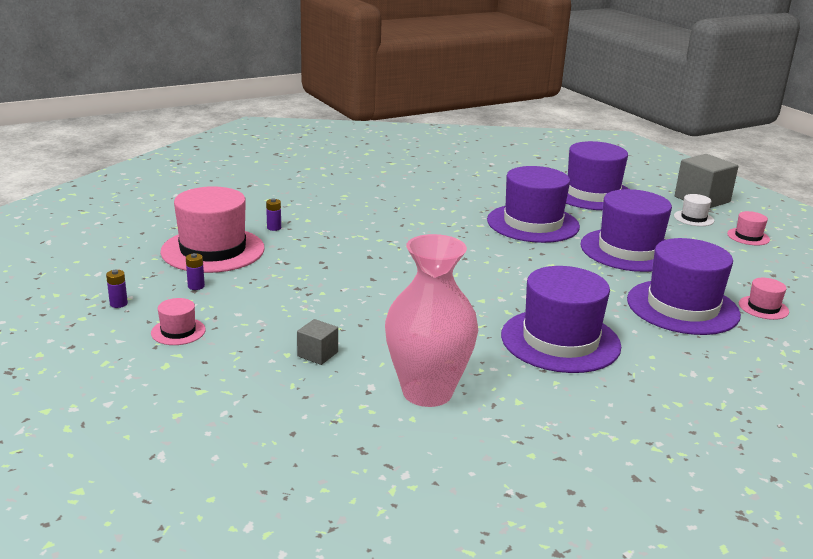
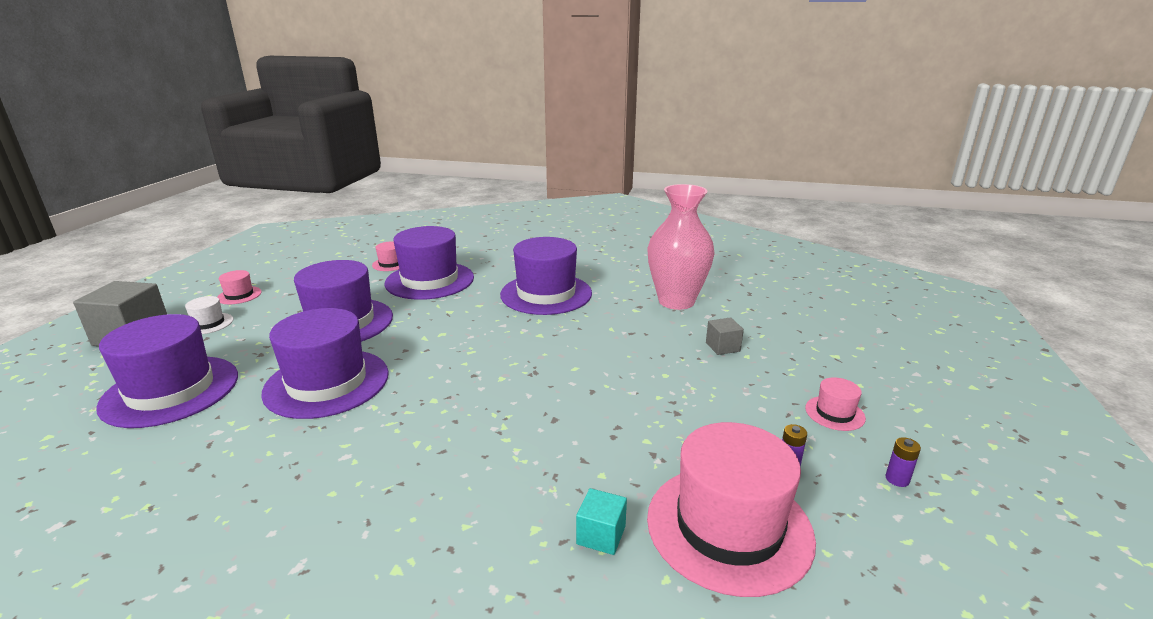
camera: 135 degrees left, 0 degrees up
(274, 228) = (601, 535): purple battery -> turquoise cube

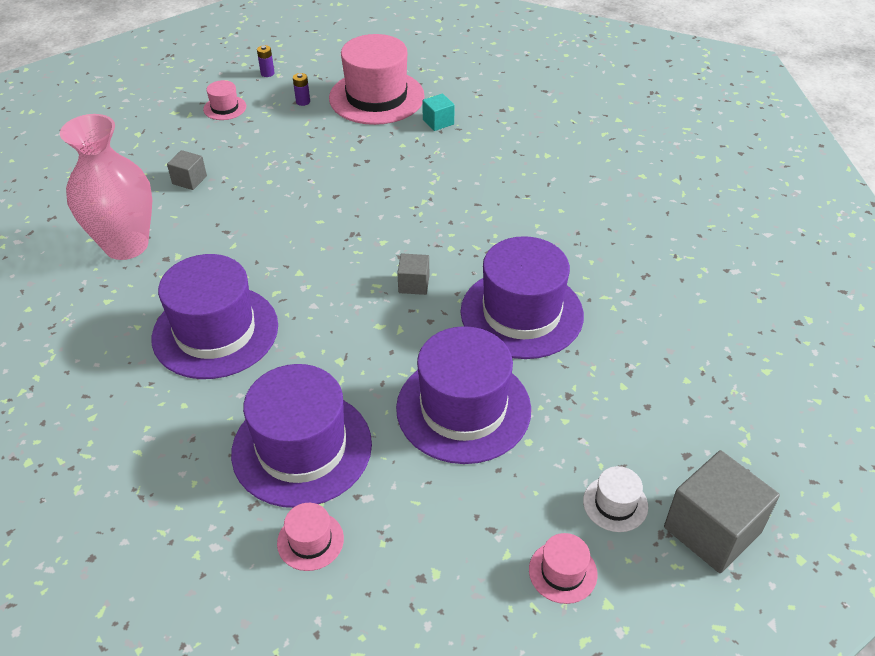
camera: 140 degrees left, 20 degrees up
(171, 390) = (663, 380): purple hat -> none
(441, 363) = (414, 284): none -> grey cube

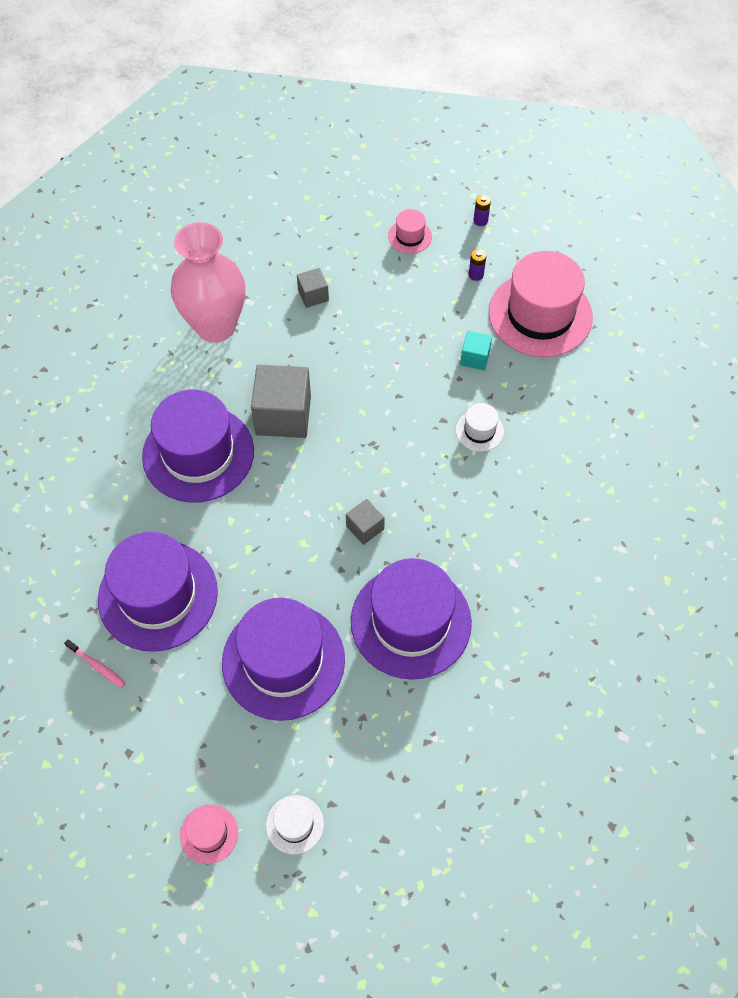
camera: 45 degrees right, 15 degrees up
(310, 541) = (97, 666): pink hat -> pink toothbrush
(420, 178) = (479, 430): none -> white hat
(438, 122) = (560, 382): turquoise cube -> turquoise cube (475, 358)
(712, 530) = (332, 905): grey cube -> grey cube (283, 415)

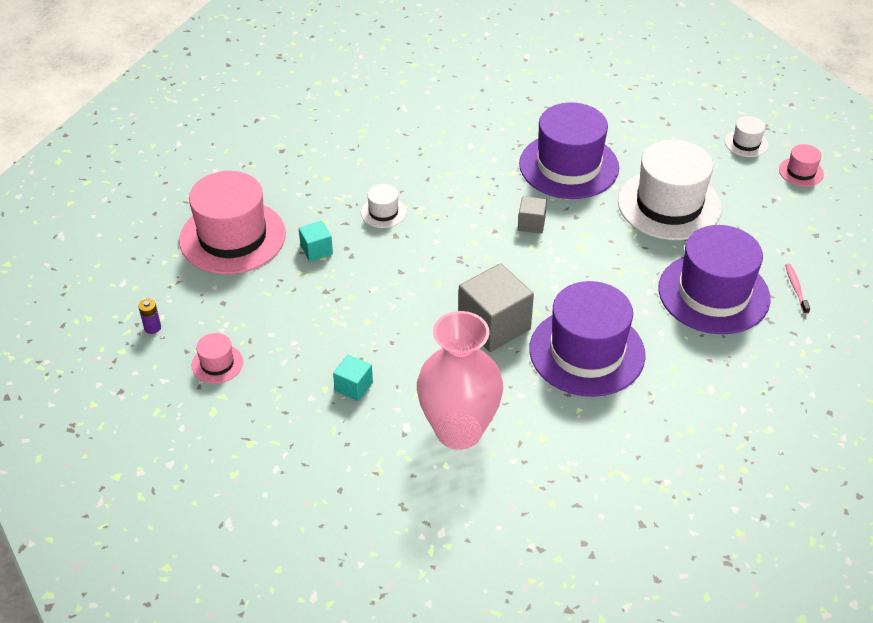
camera: 130 degrees left, 15 degrees down
(283, 661) = (669, 205): purple hat -> white hat
(313, 295) = (353, 386): grey cube -> turquoise cube
(476, 275) = (224, 296): purple battery -> none

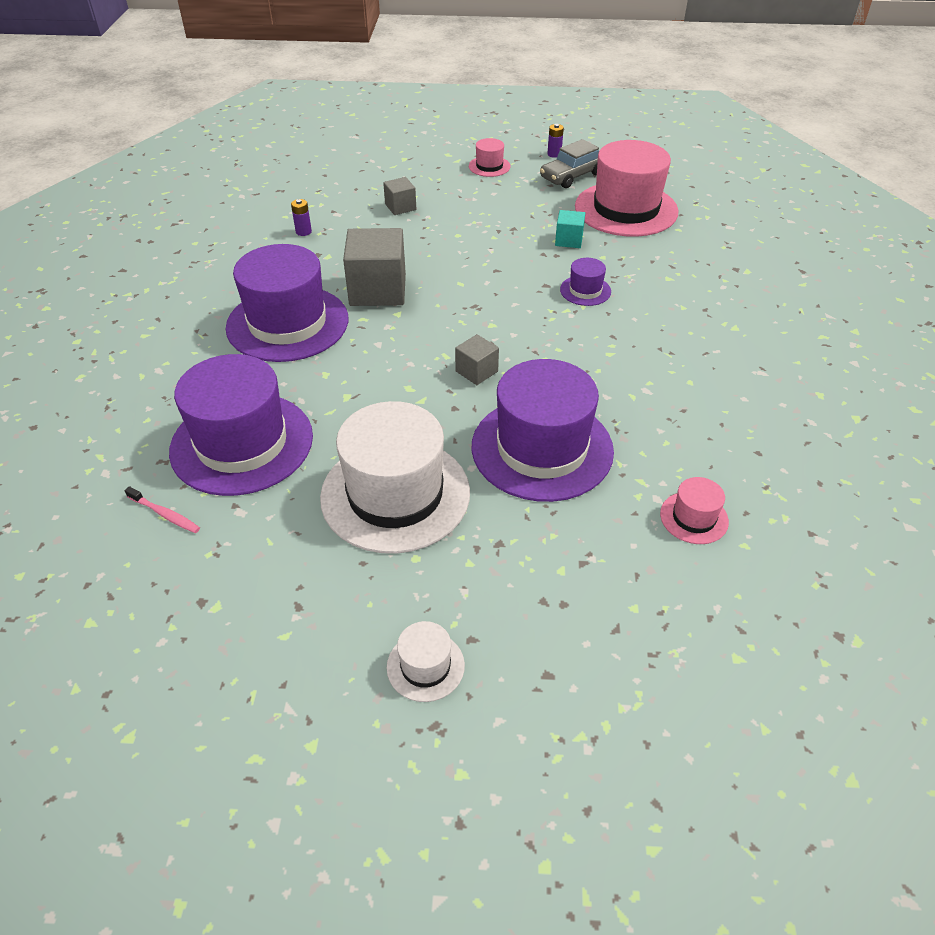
camera: 125 degrees right, 0 degrees up
(192, 295) = (572, 176): none -> grey car
(353, 386) = (400, 207): turquoise cube -> grey cube
(383, 212) = (585, 290): white hat -> purple hat
(458, 431) = (303, 232): pink vase -> purple battery
(801, 172) = (309, 686): pink hat -> pink hat (694, 518)

